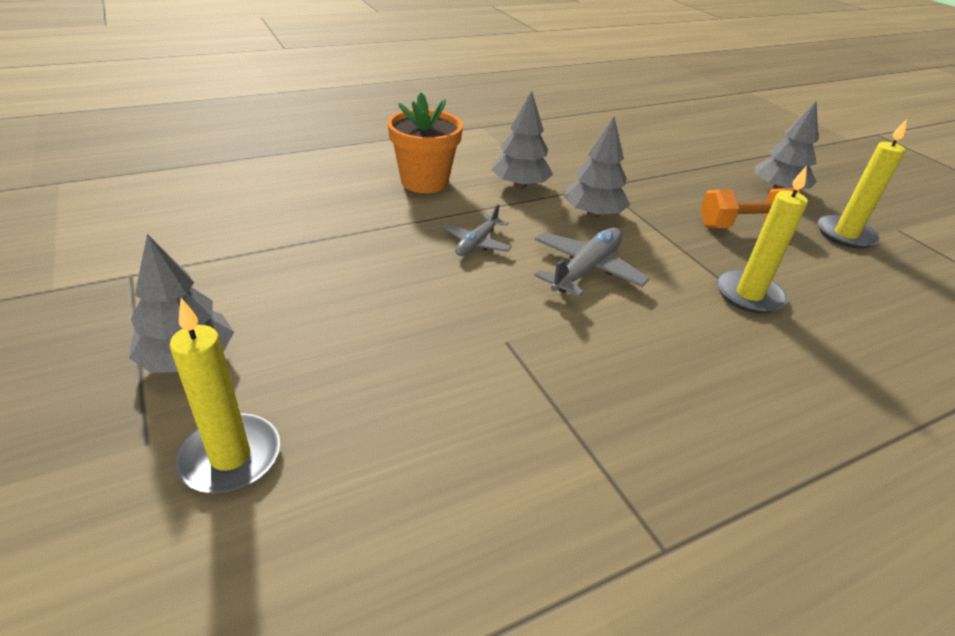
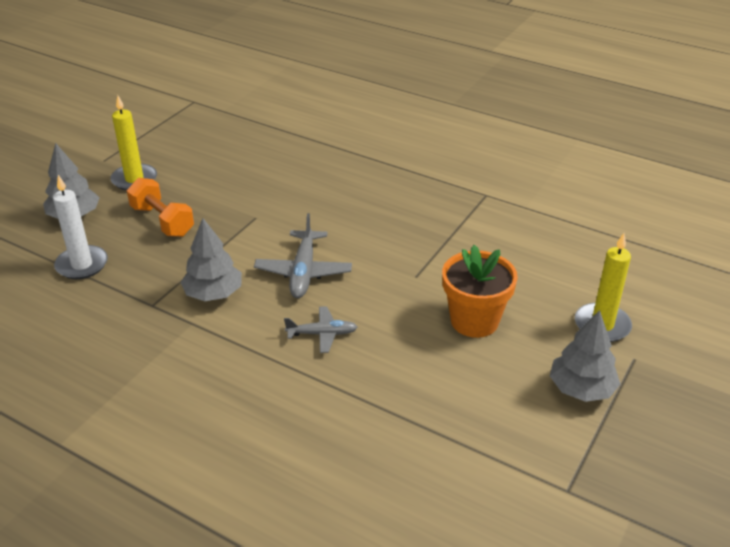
camera: 120 degrees left, 0 degrees up
(424, 182) = (248, 415): orange flower pot -> orange flower pot (474, 321)
(520, 185) = (197, 352): grey tree -> none
(586, 270) = (303, 272): grey plane -> grey plane turned 90 degrees counterclockwise
(688, 175) = (82, 265): none -> white candle
(749, 295) = (264, 205): yellow candle -> none

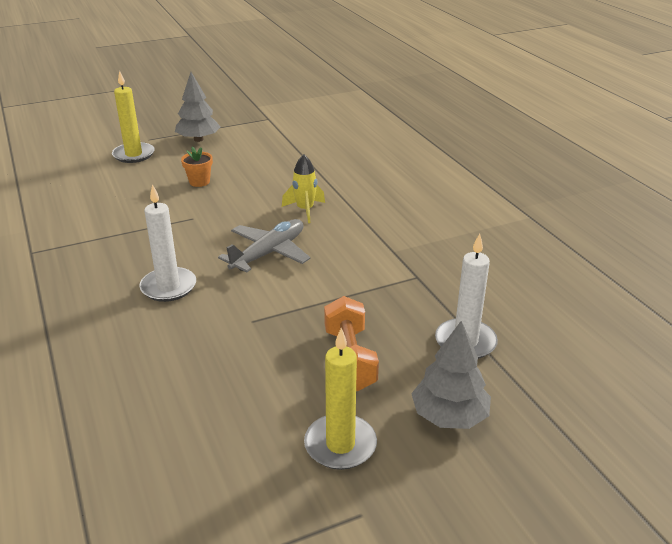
camera: 145 degrees left, 5 degrees down
(213, 294) = (358, 265): grey tree -> none
(322, 334) = (305, 210): grey plane -> yellow rocket
(345, 214) = (168, 287): none -> white candle
(474, 321) = (199, 182): orange flower pot -> orange flower pot, size x0.53

